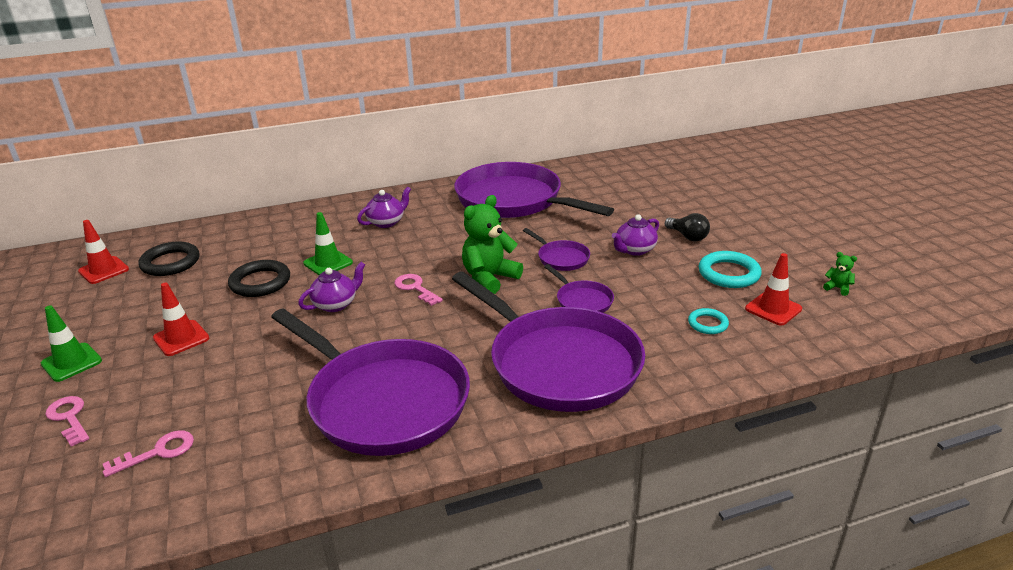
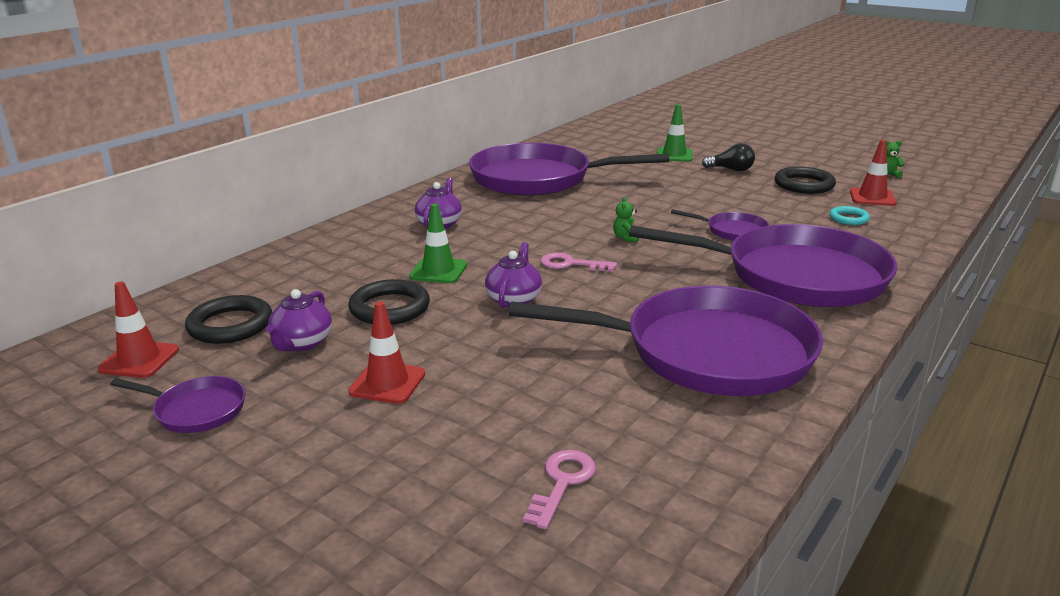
camera: 35 degrees left, 5 degrees down
(69, 418) = (384, 503): pink key -> none
(71, 362) = (277, 456): green traffic cone -> green traffic cone (674, 155)
(489, 278) = (626, 238): green teddy bear -> green teddy bear, size x0.44
(561, 258) = (660, 208): purple pan -> purple pan (196, 410)
(634, 250) = (708, 188): purple teapot -> purple teapot (302, 343)
(729, 273) = (804, 185): turquoise ring -> black ring

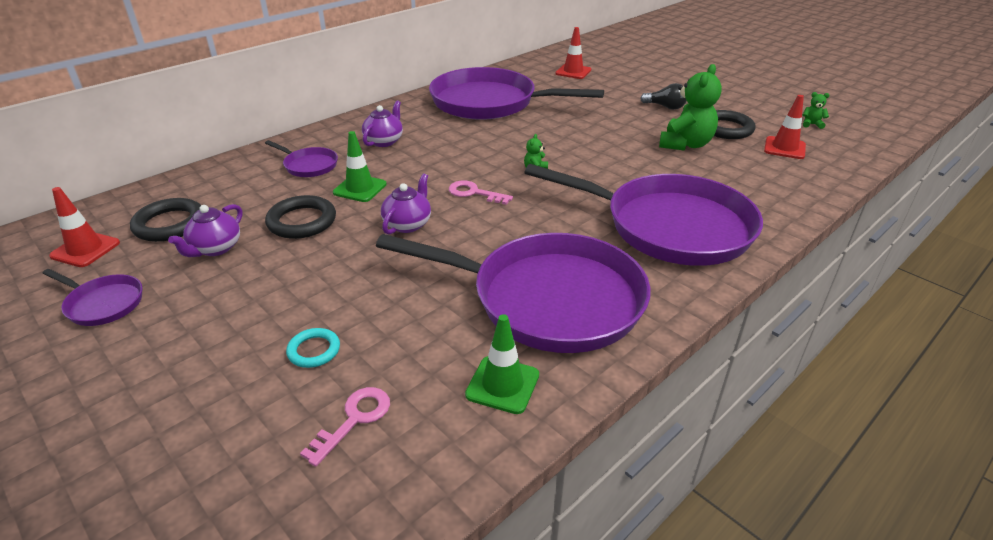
camera: 10 degrees right, 10 degrees up
(387, 383) = (262, 296): red traffic cone -> red traffic cone (573, 72)
(674, 155) = (621, 88): green traffic cone -> green traffic cone (502, 385)
(733, 231) = (635, 172): purple pan -> purple pan (309, 165)
(770, 202) = (685, 144): none -> green teddy bear
(848, 218) = (750, 169): turquoise ring -> turquoise ring (314, 350)

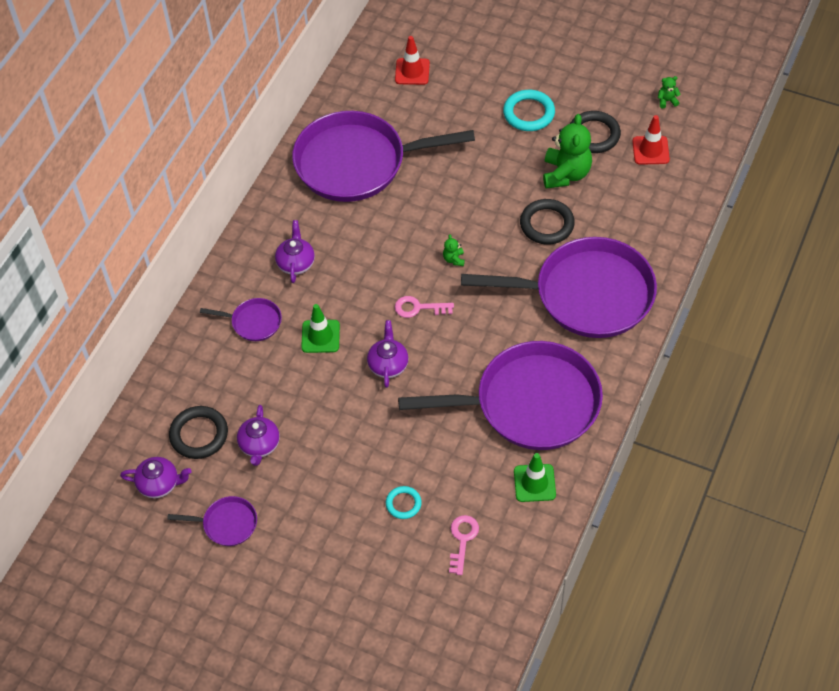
camera: 20 degrees left, 20 degrees up
(85, 249) = (159, 484): red traffic cone -> purple teapot
(302, 221) = (302, 392): black ring -> black ring (547, 224)
(665, 107) = (529, 113): black light bulb -> turquoise ring

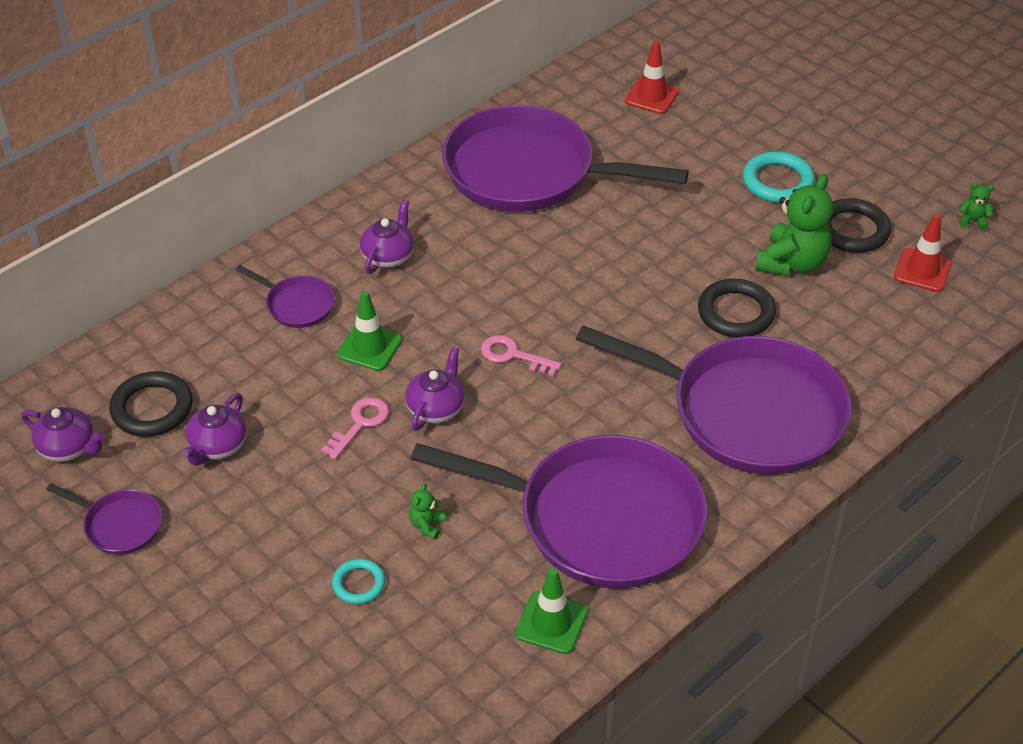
camera: 20 degrees right, 10 degrees down
(454, 259) = (590, 314): green teddy bear -> green teddy bear (427, 525)
(462, 540) = (411, 659): pink key -> pink key (360, 424)

